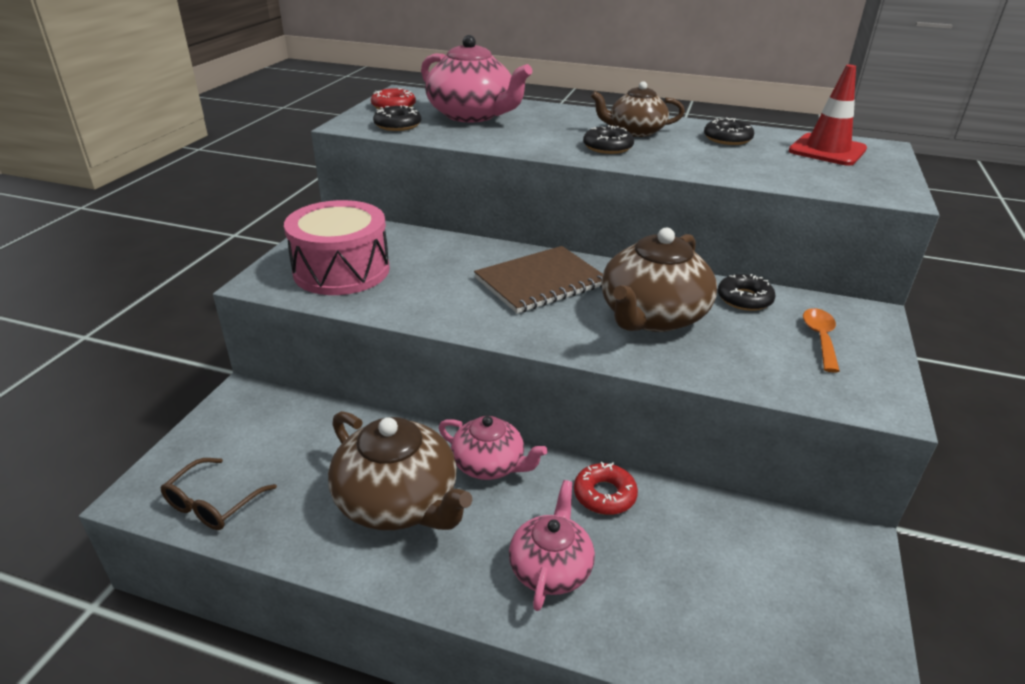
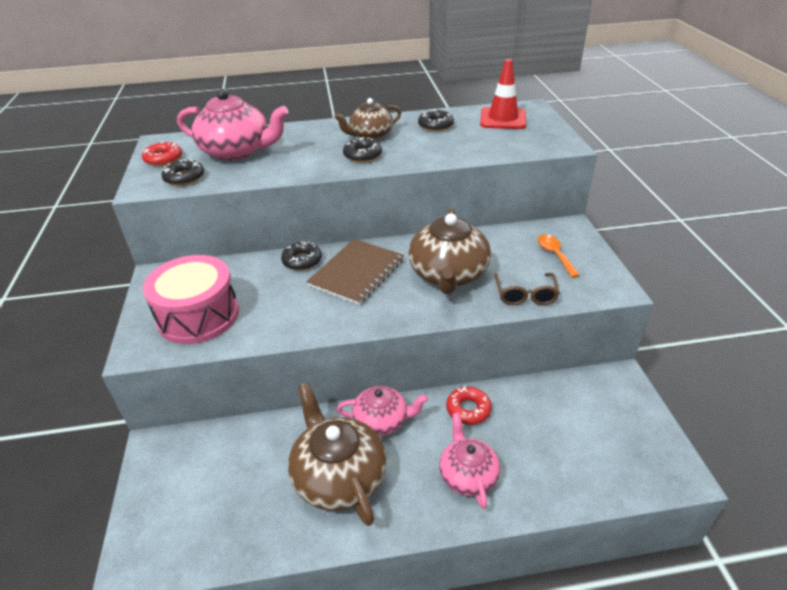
camera: 25 degrees left, 5 degrees up
(214, 503) = (199, 543): brown glasses -> brown glasses (525, 294)
(398, 501) = (338, 476): brown teapot -> brown teapot turned 135 degrees counterclockwise
(744, 299) = (495, 241): black donut -> black donut (302, 261)

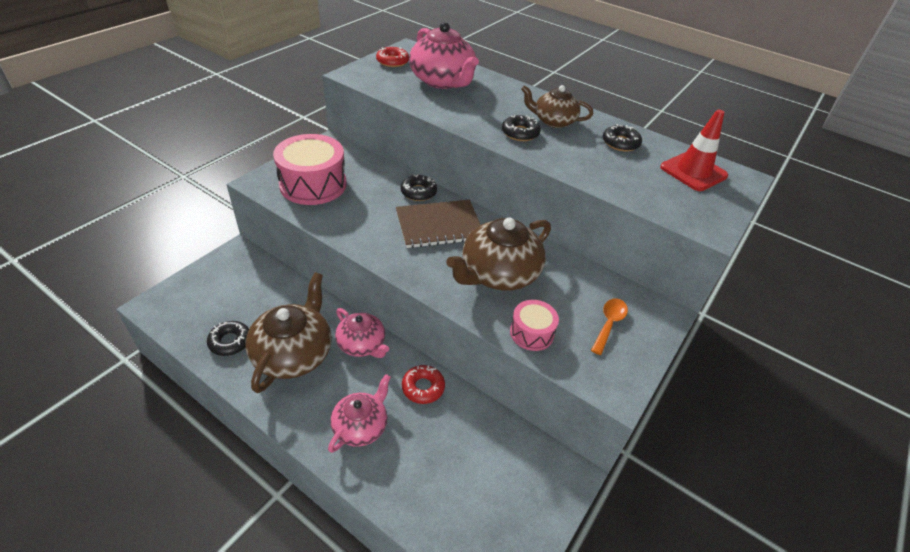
camera: 40 degrees right, 5 degrees up
(184, 178) = (383, 81): black donut -> black donut (230, 342)
(525, 294) = (531, 333): brown glasses -> pink drum

